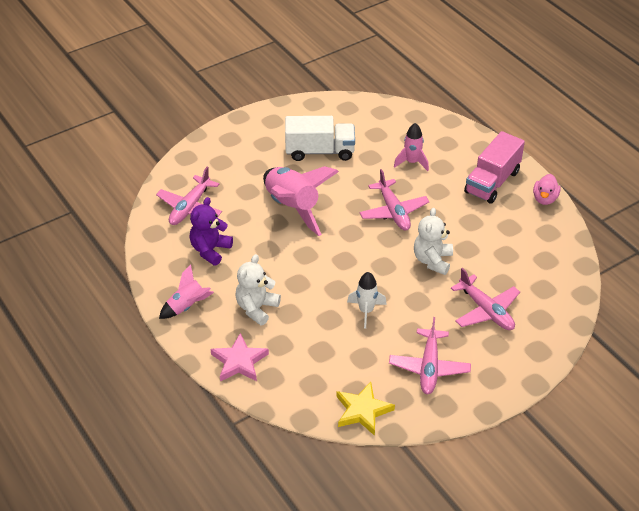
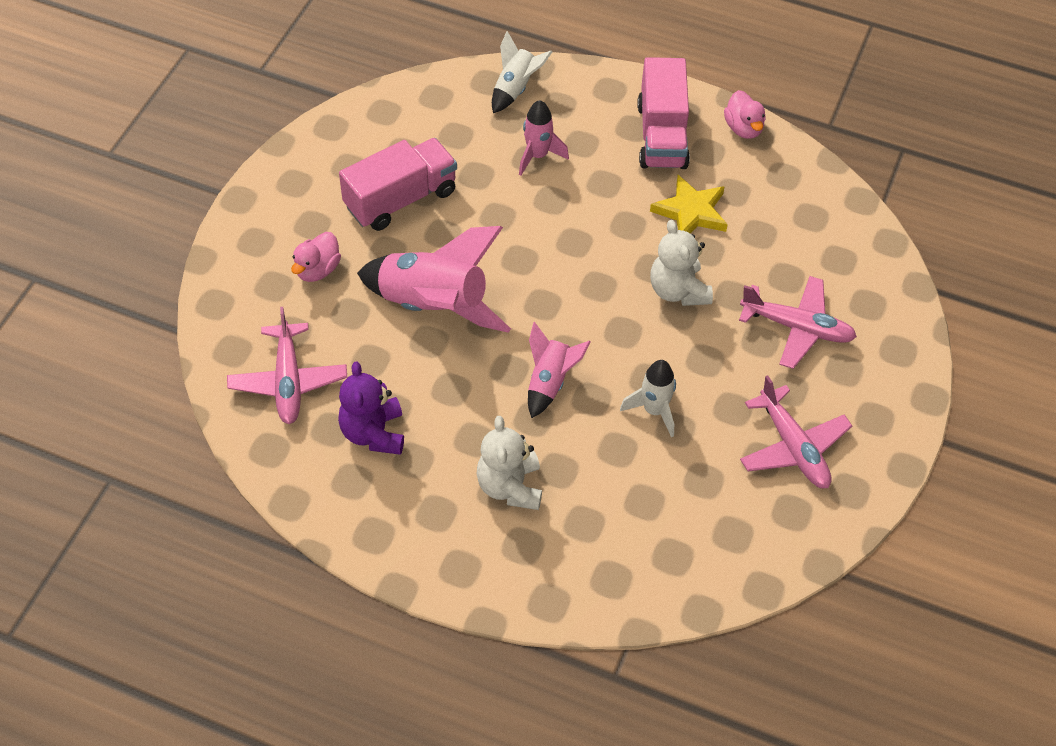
camera: 35 degrees left, 10 degrees up
(187, 306) = (413, 538): pink rocket -> pink rocket (550, 382)
(239, 361) = (552, 579): pink star -> none
(249, 165) = (317, 270): none -> pink duck
(319, 151) = (400, 199): white truck -> pink truck
(362, 411) = (762, 556): yellow star -> yellow star (691, 212)
(393, 211) = (573, 243): pink plane -> none
(428, 126) = (515, 89): none -> white rocket

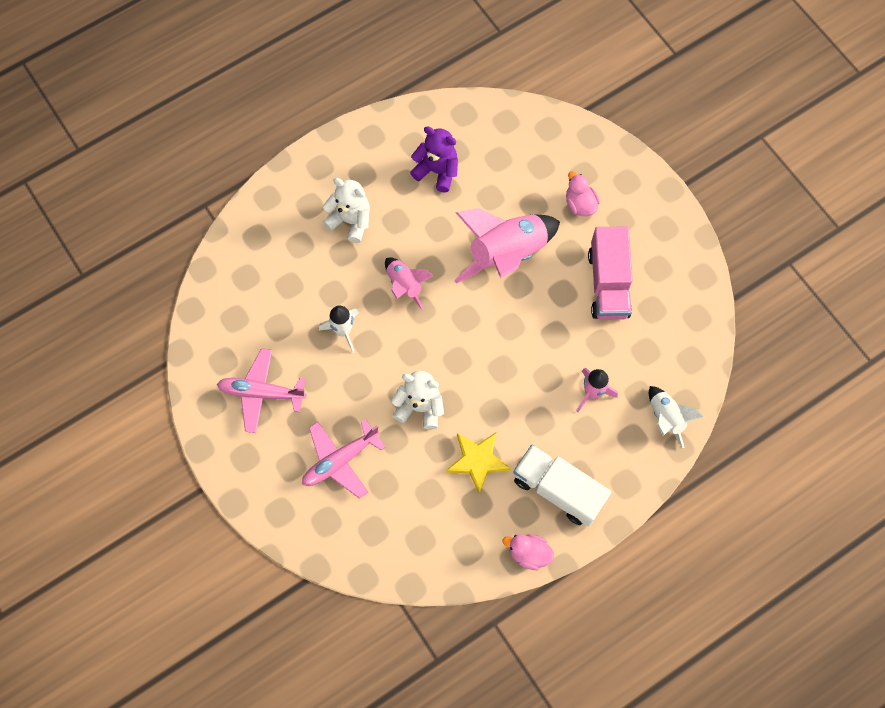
camera: 125 degrees right, 15 degrees up
(288, 381) = (504, 146): pink plane -> none
(662, 135) = (558, 490): pink truck -> white truck

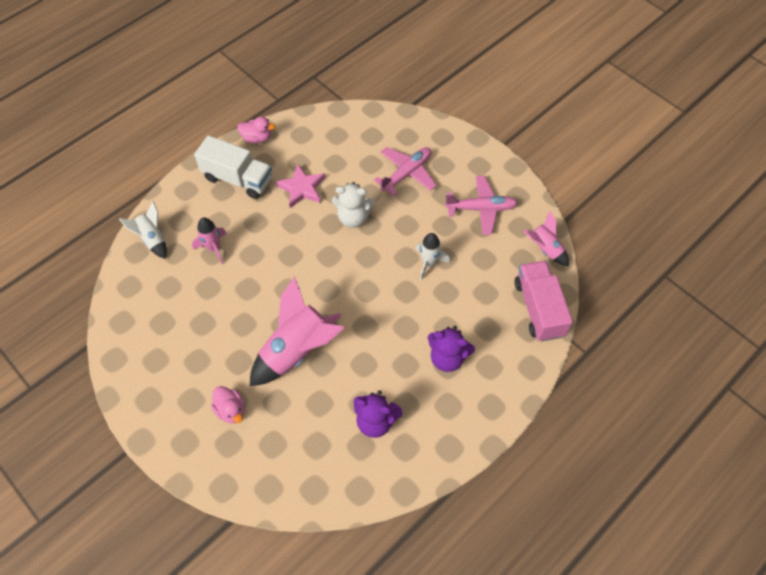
camera: 170 degrees right, 10 degrees down
(350, 221) = (447, 358): white teddy bear -> purple teddy bear
(405, 285) = (384, 308): pink rocket -> pink rocket (544, 249)
(477, 461) = (302, 188): yellow star -> pink star
(608, 283) = (202, 338): pink truck -> pink truck (538, 308)

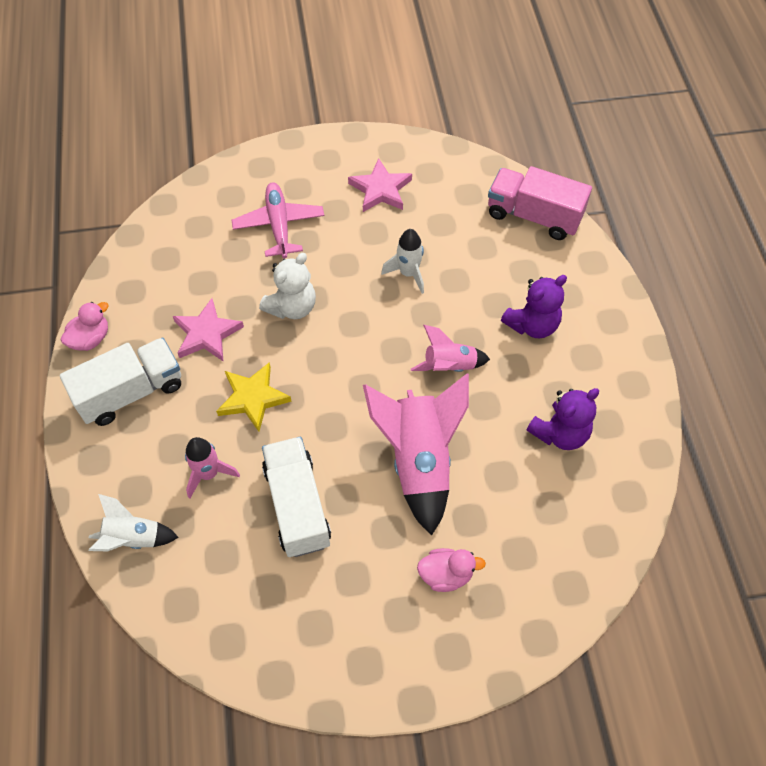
camera: 55 degrees left, 0 degrees up
(223, 304) = (297, 505): none -> white truck
(276, 238) = (253, 398): none -> yellow star
(481, 208) = (380, 189): pink plane -> pink star
(544, 249) = (471, 169): pink rocket -> pink rocket (449, 366)

